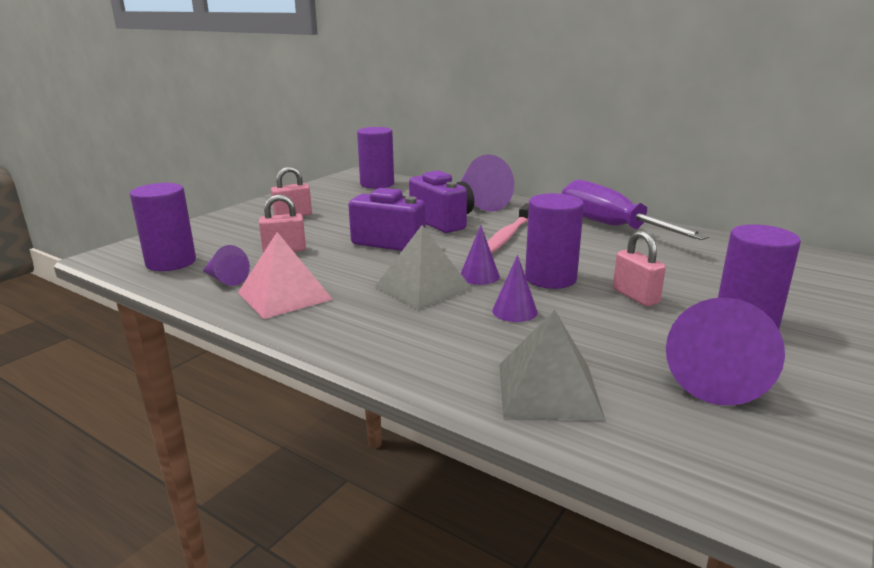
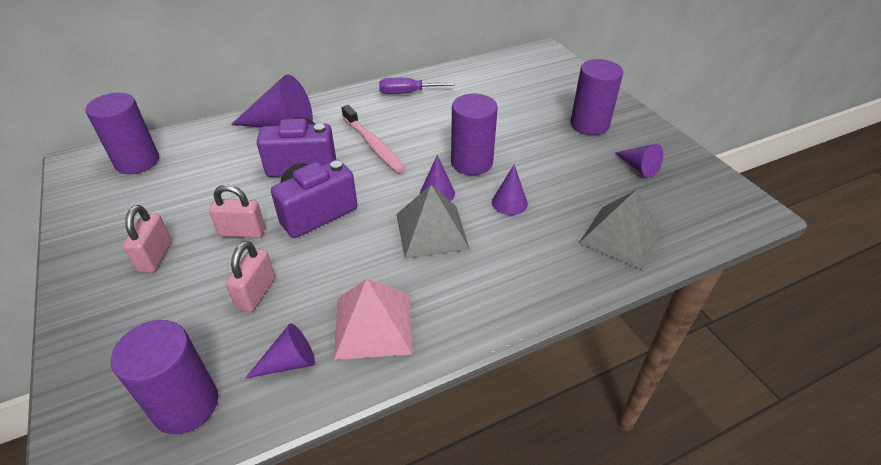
camera: 60 degrees left, 20 degrees up
(610, 226) = (407, 93): purple screwdriver -> purple screwdriver, size x0.53
(635, 296) = (528, 143): pink padlock -> pink padlock (242, 232)
(715, 376) = (639, 167): purple cone -> purple cone, size x0.54

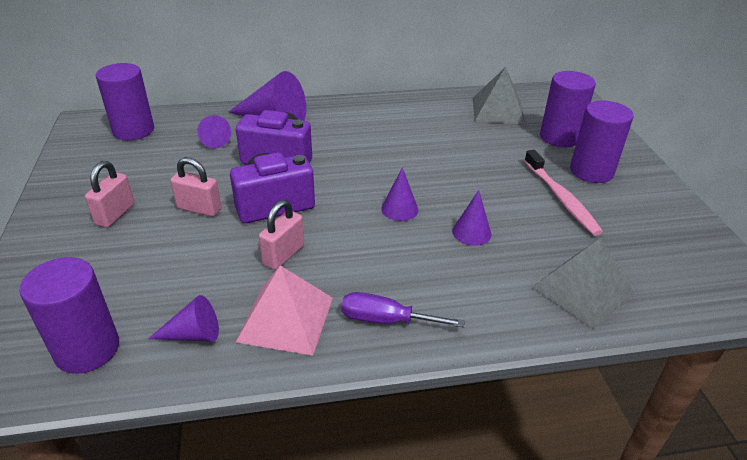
camera: 15 degrees right, 5 degrees down
(256, 293) = (189, 265): pink padlock -> pink padlock (283, 255)
(373, 145) = (354, 152): pink toothbrush -> pink toothbrush (561, 198)
(407, 93) = (407, 110): purple screwdriver -> purple screwdriver (386, 320)
(432, 231) = (379, 244): grey pyramid -> grey pyramid (498, 110)
(471, 163) = (447, 186): purple cylinder -> purple cylinder (559, 137)
(639, 167) = (631, 224): purple cone -> purple cone (215, 139)

